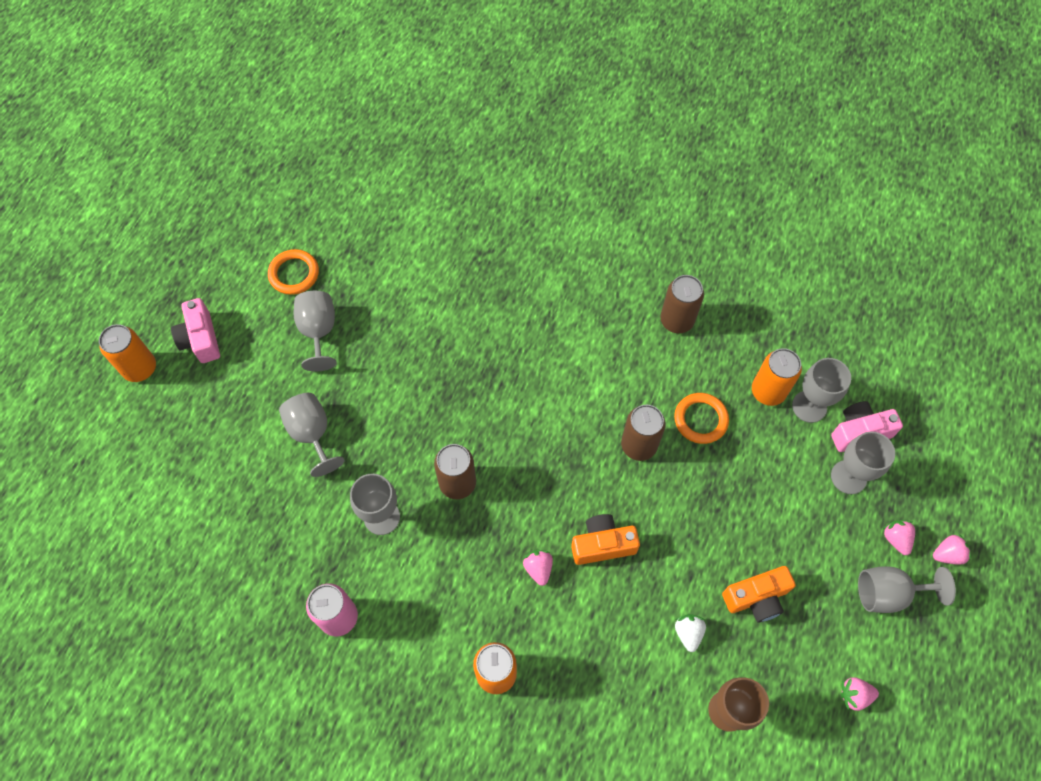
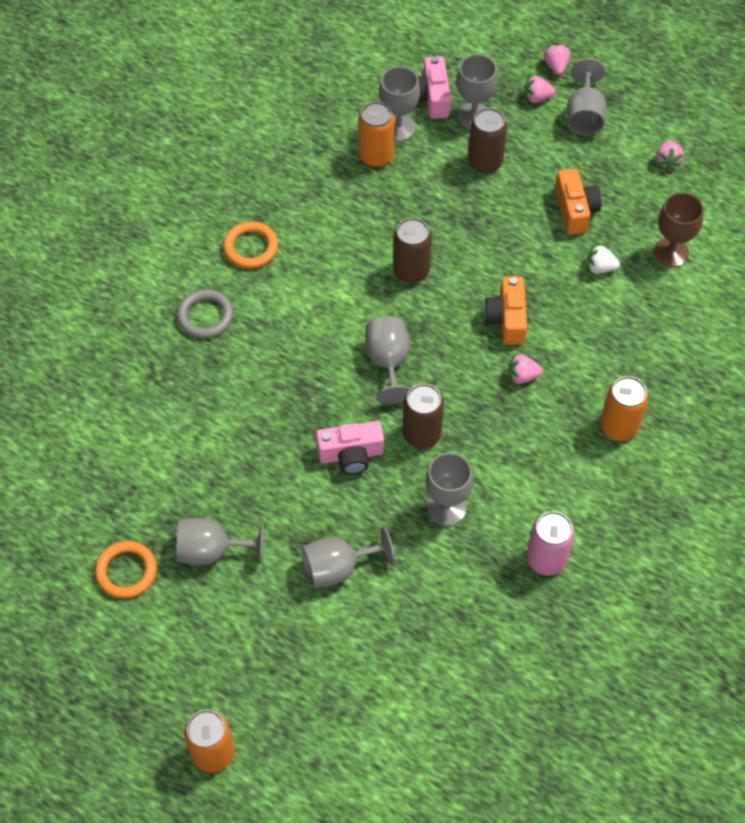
camera: 80 degrees left, 5 degrees down
(201, 339) = (189, 681): pink camera -> pink camera (351, 454)
(530, 441) = (388, 362): none -> grey goblet
(549, 281) = (205, 316): none -> grey ring
(677, 320) = (281, 212): brown can -> brown can (485, 162)
(700, 419) = (394, 215): orange ring -> orange ring (251, 247)

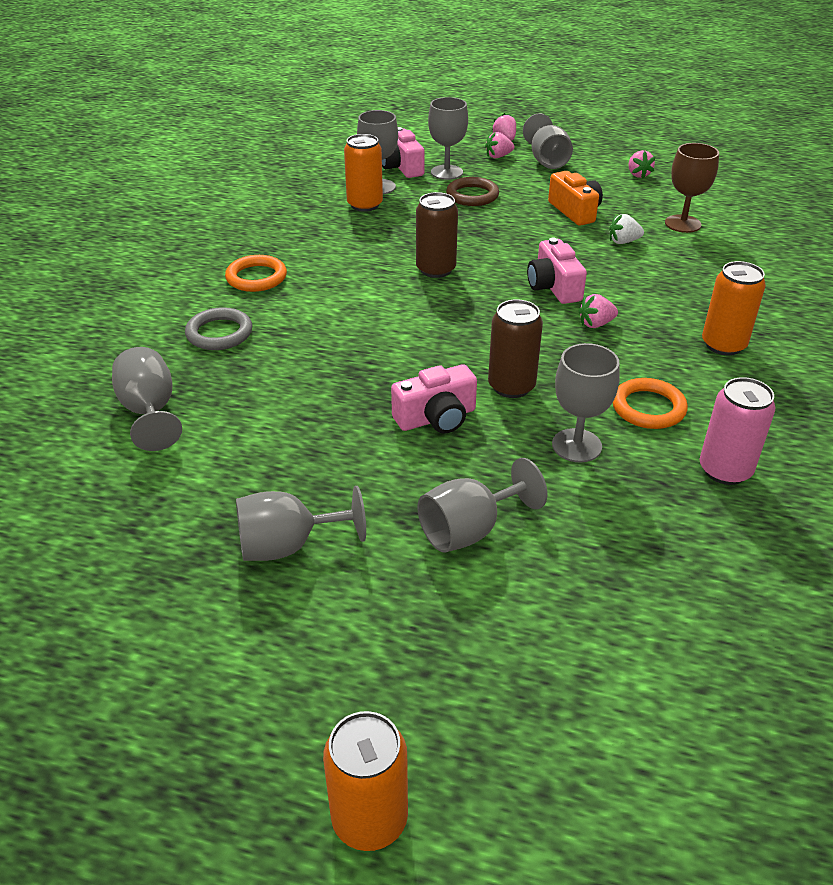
camera: 15 degrees left, 20 degrees down
(126, 571) = (168, 594): orange ring -> orange ring (648, 408)
(388, 362) = (444, 336): grey goblet -> grey goblet (150, 412)
(485, 162) = (472, 195): brown can -> brown ring
(507, 319) = (554, 287): orange camera -> pink camera

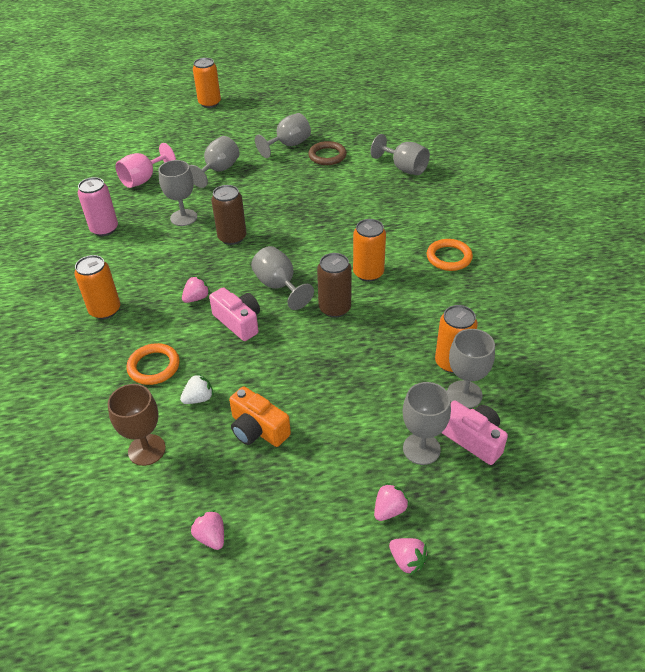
camera: 155 degrees right, 5 degrees up
(219, 333) = (422, 214): grey ring -> none
(366, 289) = (368, 273): none -> orange can
(436, 418) = (262, 208): pink camera -> none
(472, 195) = (368, 416): brown ring -> brown ring (327, 156)
(547, 160) = (329, 525): grey goblet -> grey goblet (279, 286)
(635, 565) = (143, 179): none -> pink goblet
(648, 408) = (149, 249): orange ring -> orange ring (154, 366)

